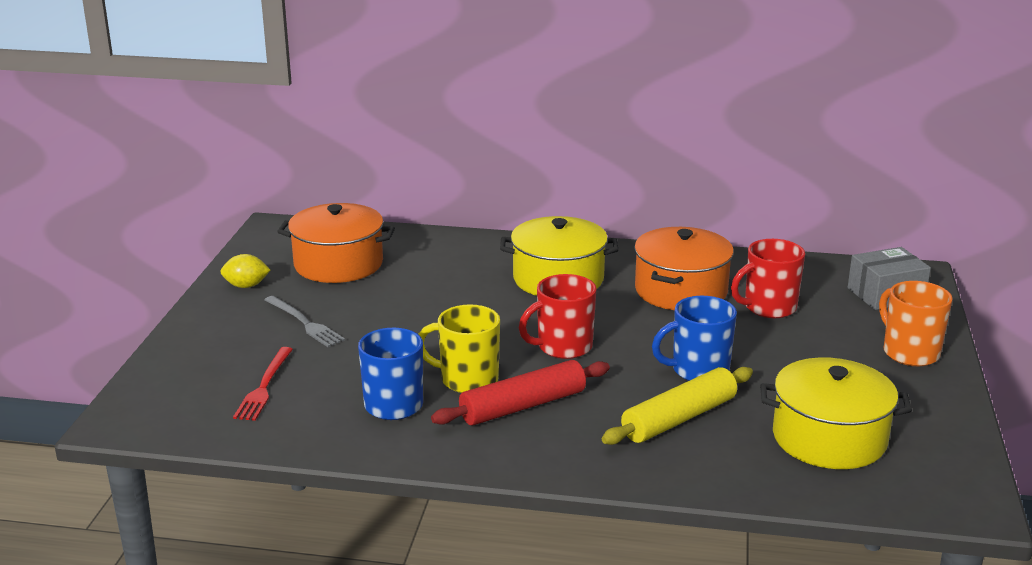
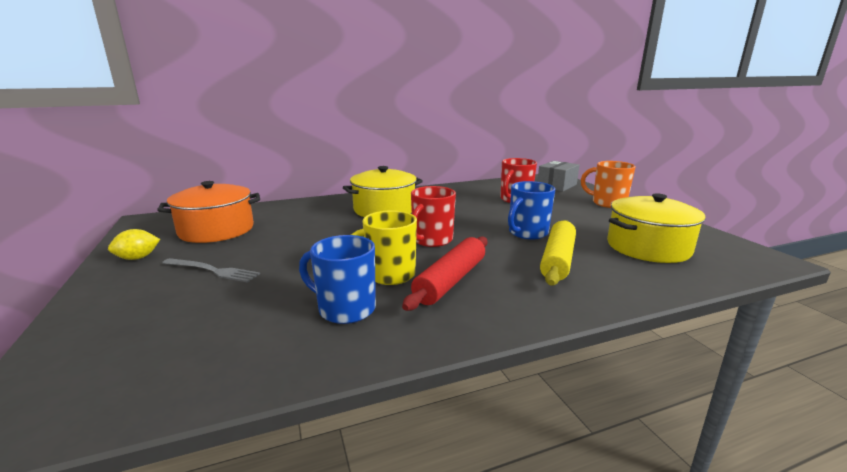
camera: 30 degrees left, 5 degrees down
(264, 386) = (201, 330): red fork -> none
(680, 290) = (460, 201): orange pot -> none

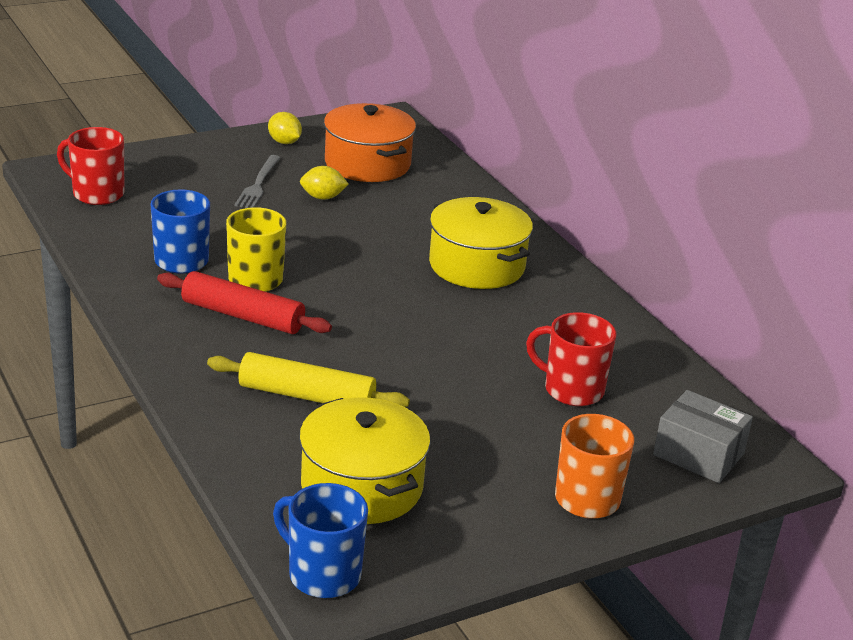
camera: 80 degrees right, 10 degrees up
(261, 246) = (323, 197): none -> yellow lemon
(431, 240) = (359, 304): red mug -> red mug (97, 194)
(527, 233) = (401, 383): blue mug -> blue mug (322, 574)

